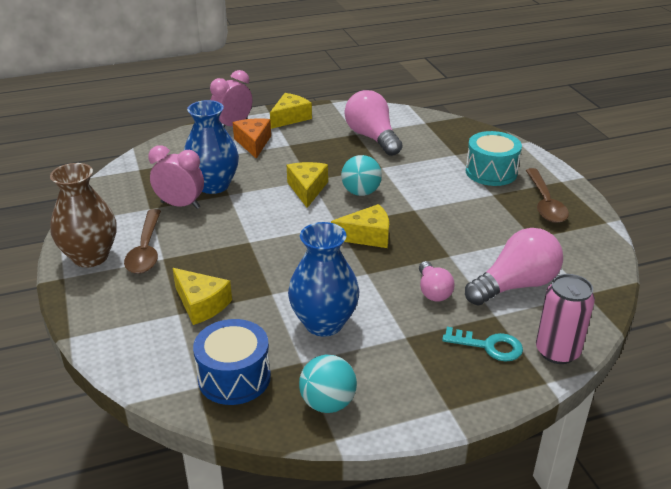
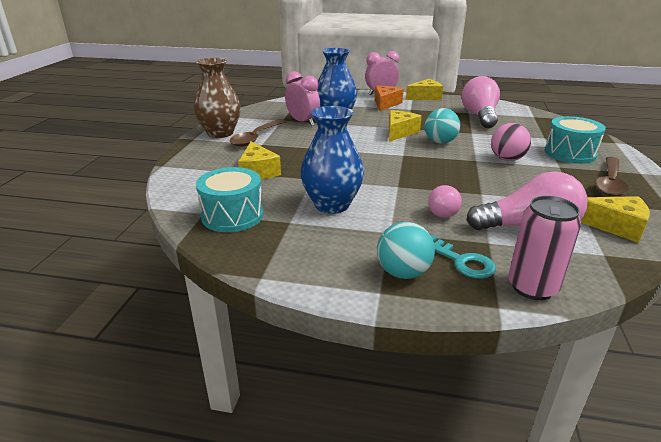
camera: 30 degrees right, 5 degrees down
(234, 377) = (232, 215): blue drum -> turquoise drum
(328, 403) = (281, 253): turquoise ball -> turquoise ball (403, 273)
(367, 236) = (420, 166): yellow cheese -> yellow cheese (615, 226)
(441, 199) = (507, 159): none -> pink ball

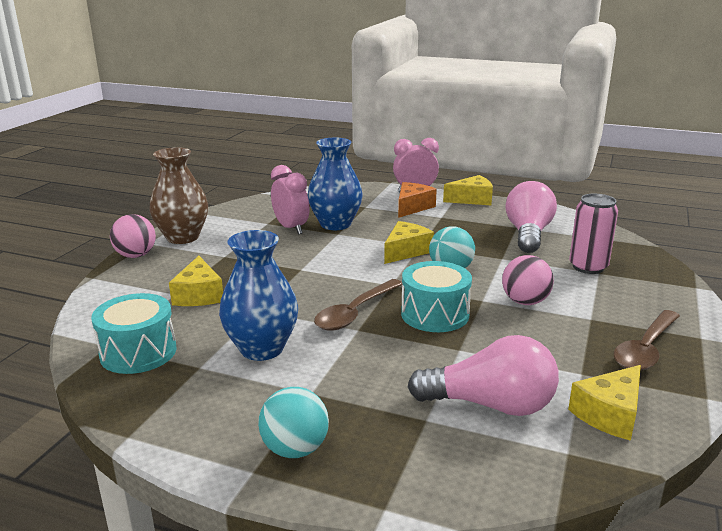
camera: 10 degrees right, 5 degrees down
(189, 148) = (136, 255): none -> pink ball
(256, 137) = (222, 246): brown spoon -> brown spoon (355, 312)
(444, 211) = (395, 370): pink light bulb -> none
(462, 261) = (376, 442): turquoise key -> none
(532, 287) = (443, 487): pink can -> pink can (588, 267)
(570, 153) = (618, 300): turquoise drum -> turquoise drum (435, 314)
(615, 226) = (610, 414): yellow cheese -> yellow cheese turned 105 degrees clockwise

